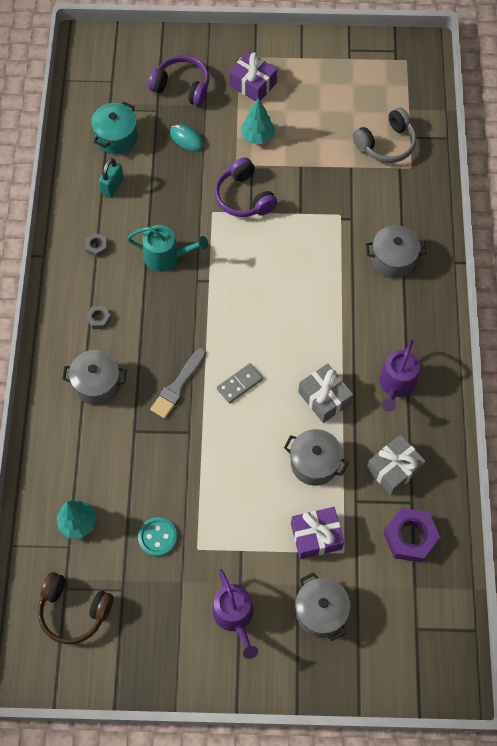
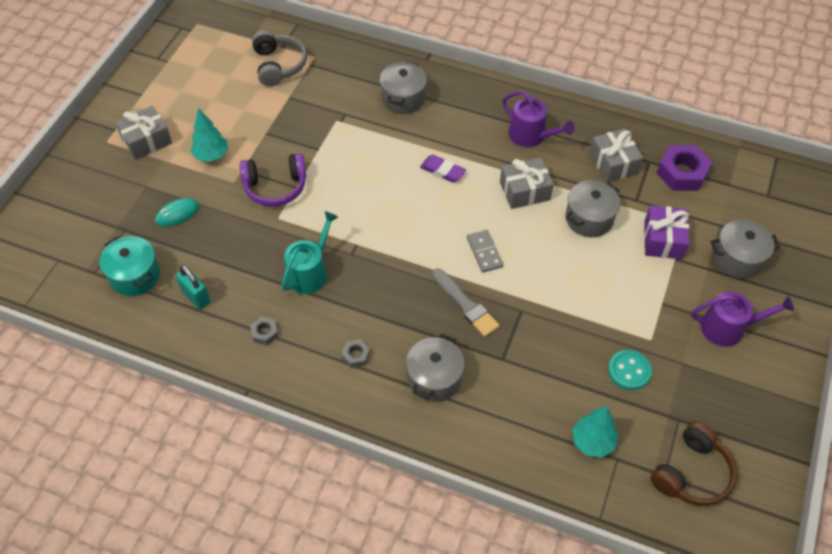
camera: 70 degrees left, 10 degrees down
(182, 87) = (109, 199): purple headphones -> none
(253, 84) = (147, 141): purple gift -> grey gift
(318, 321) = (442, 171): none -> purple eraser

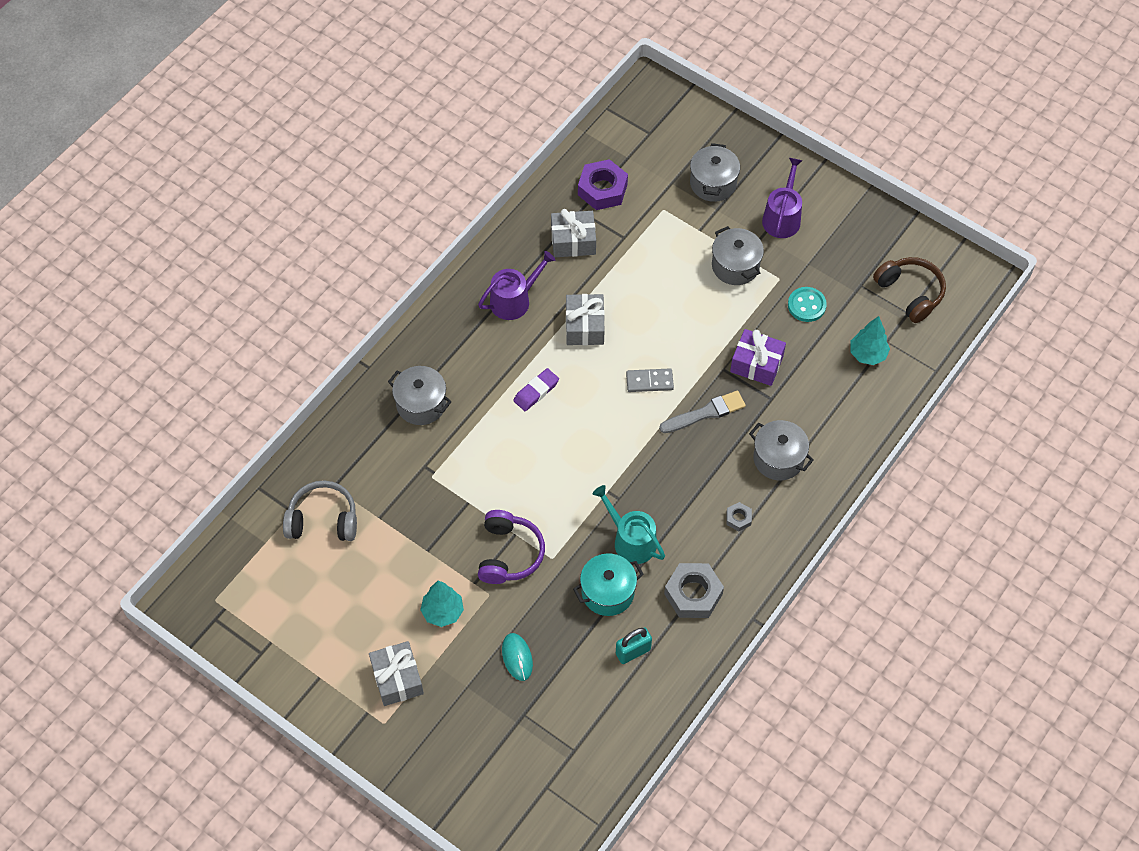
camera: 75 degrees left, 5 degrees up
(135, 276) = (590, 709): turquoise pot -> turquoise pot (607, 592)
(264, 333) = (693, 594): grey nut -> grey nut, size x2.03
(589, 219) = (635, 283): grey pot -> grey pot (735, 266)
(663, 240) = (676, 232): purple gift -> purple gift (756, 364)

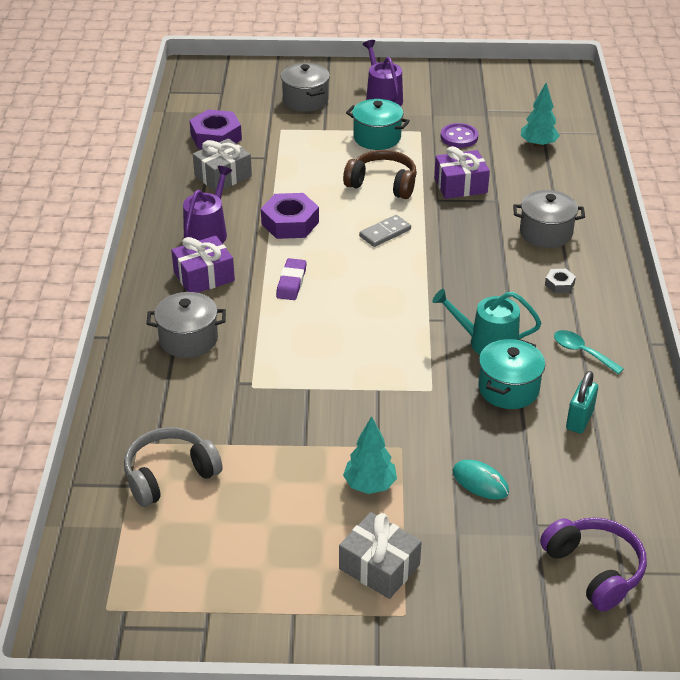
camera: 35 degrees left, 20 degrees down
(477, 346) = (204, 276): none -> purple gift
(509, 554) = (387, 407): purple headphones -> purple headphones (594, 569)
(584, 326) = (290, 223): grey gift -> purple nut
(693, 594) = (582, 352): grey nut -> turquoise spoon
(705, 413) = (454, 232): grey brush -> none
(735, 266) = (377, 138): grey pot -> turquoise pot
(806, 305) = (459, 137): turquoise button -> purple button
(910, 293) = (527, 100): brown headphones -> brown headphones (382, 184)

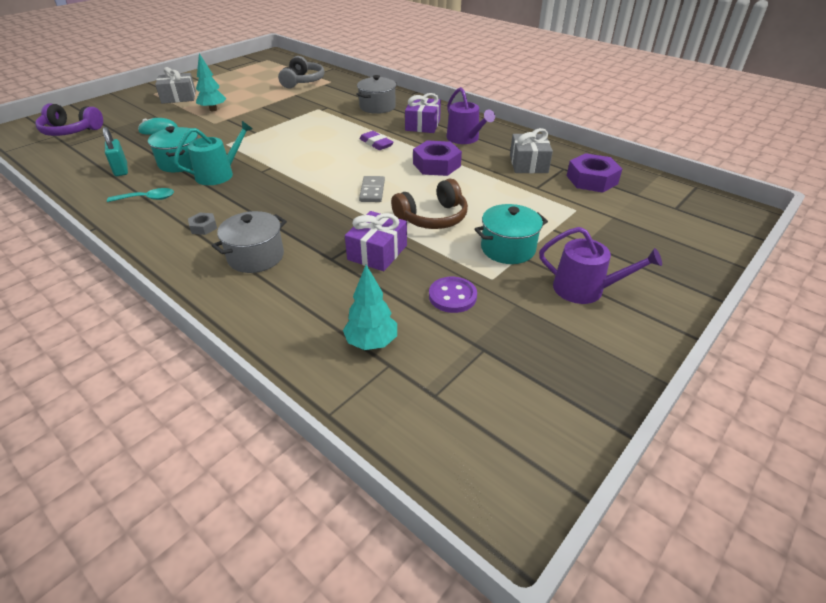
camera: 130 degrees right, 0 degrees up
(305, 100) = (621, 242): grey pot -> none

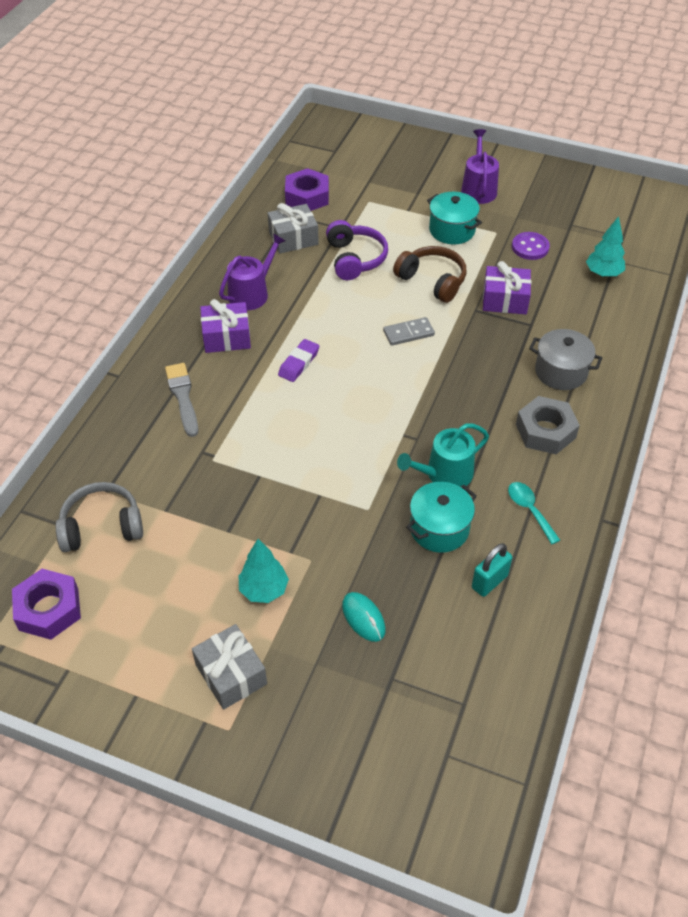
camera: 110 degrees left, 10 degrees up
(71, 131) = (422, 743): purple headphones -> purple headphones (355, 259)
(203, 227) = (545, 431): grey nut -> grey nut, size x2.03
(219, 174) = (444, 474): turquoise watering can -> turquoise watering can turned 60 degrees counterclockwise
(377, 107) = (183, 397): grey pot -> grey brush
(436, 165) = (328, 301): purple nut -> purple nut (49, 609)

